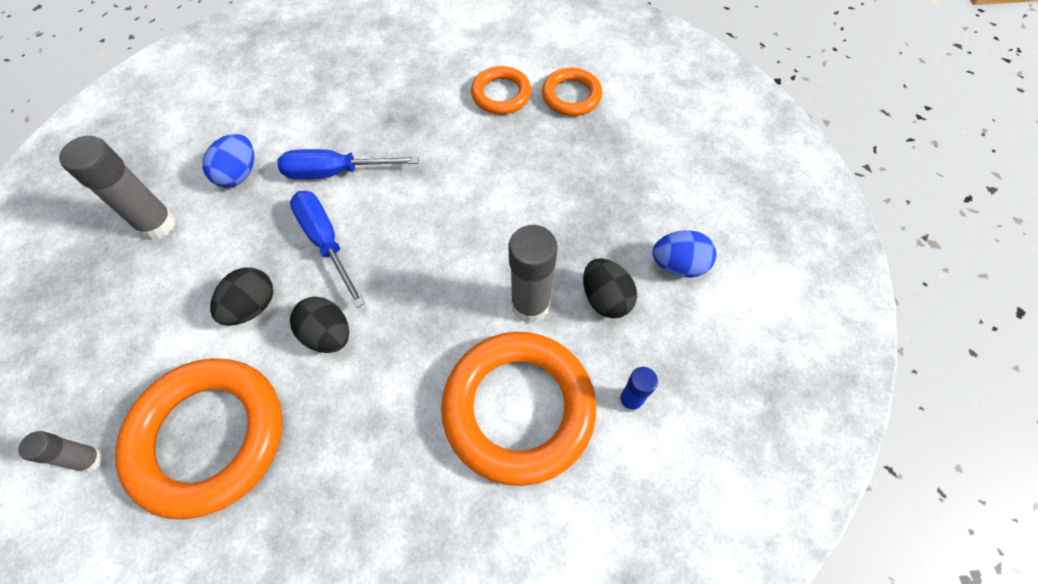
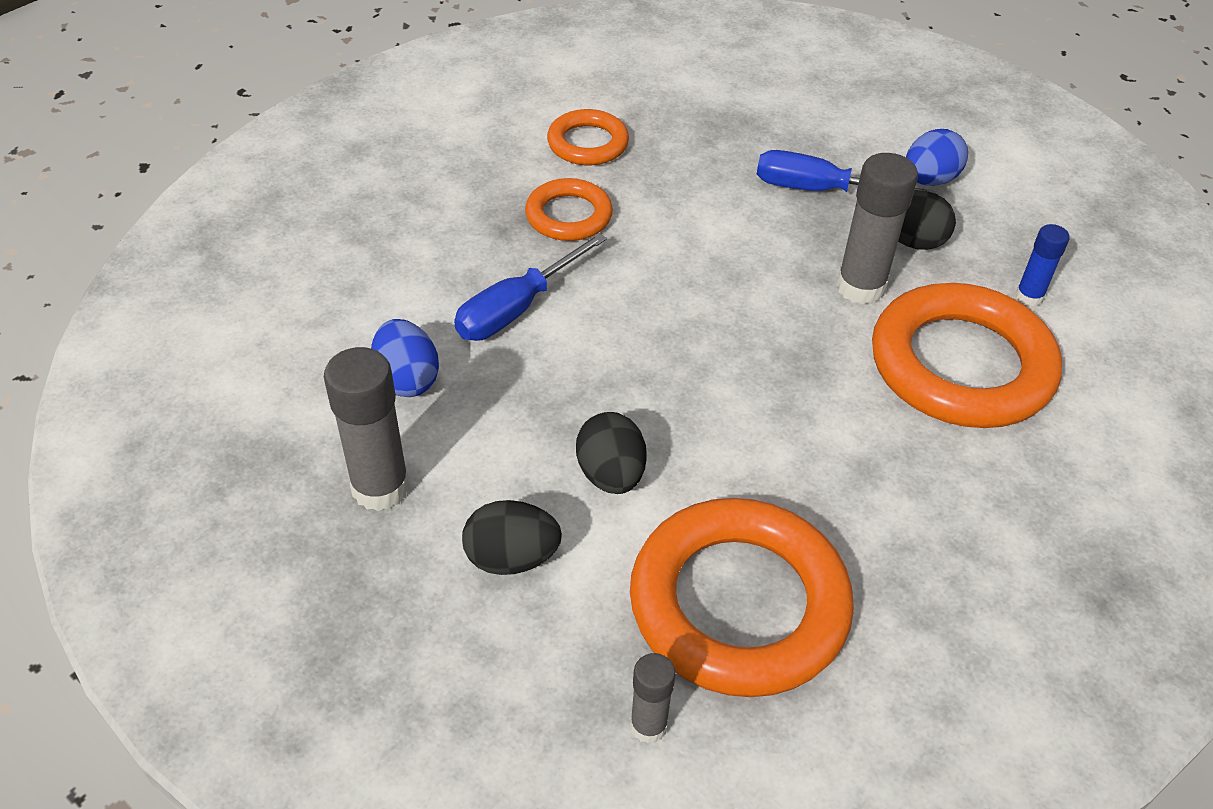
camera: 45 degrees left, 15 degrees down
(326, 242) = (601, 371): blue screwdriver -> blue screwdriver (819, 190)
(328, 334) = (722, 439): black egg -> black egg (512, 558)
(571, 96) = (657, 108): orange ring -> orange ring (569, 216)

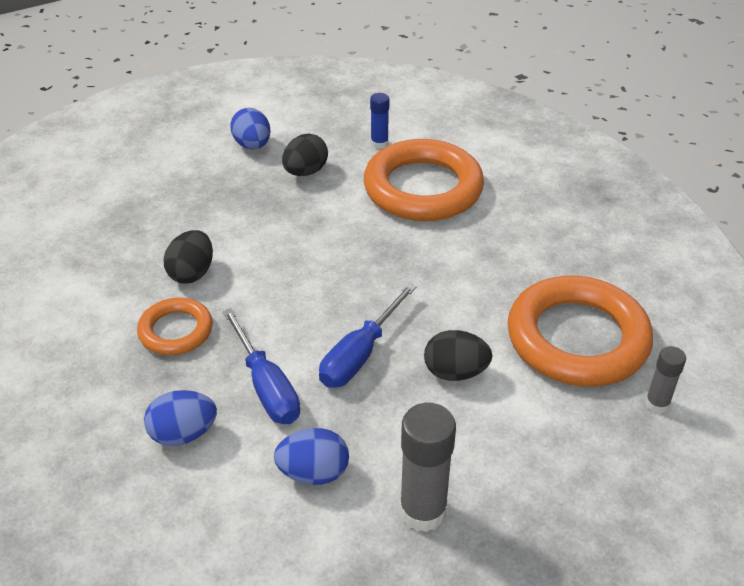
camera: 70 degrees left, 5 degrees down
(427, 265) = (183, 434): none -> blue egg
(512, 558) = (513, 443): black egg -> black egg (192, 273)
(587, 143) = (93, 298): orange ring -> none
(819, 190) = (231, 194): blue screwdriver -> blue screwdriver (360, 354)
(860, 287) = (336, 206): grey glue stick -> none

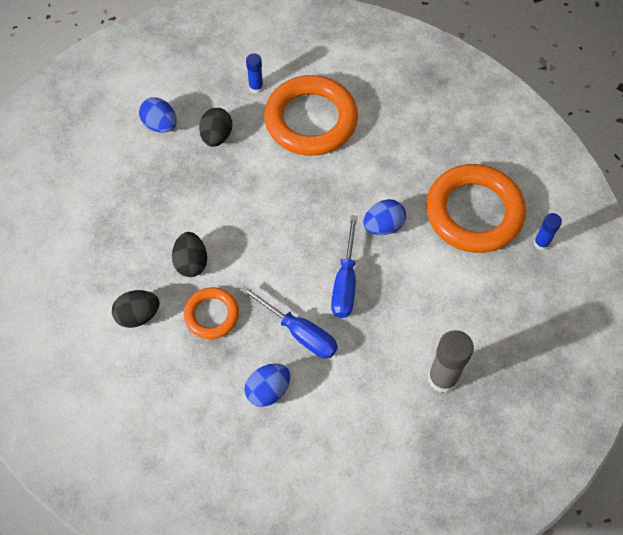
camera: 25 degrees left, 20 degrees up
(313, 473) = (365, 381): blue egg -> blue egg (383, 226)
(455, 372) = (412, 270): black egg -> black egg (138, 315)
(657, 404) = (541, 243): grey glue stick -> blue glue stick

